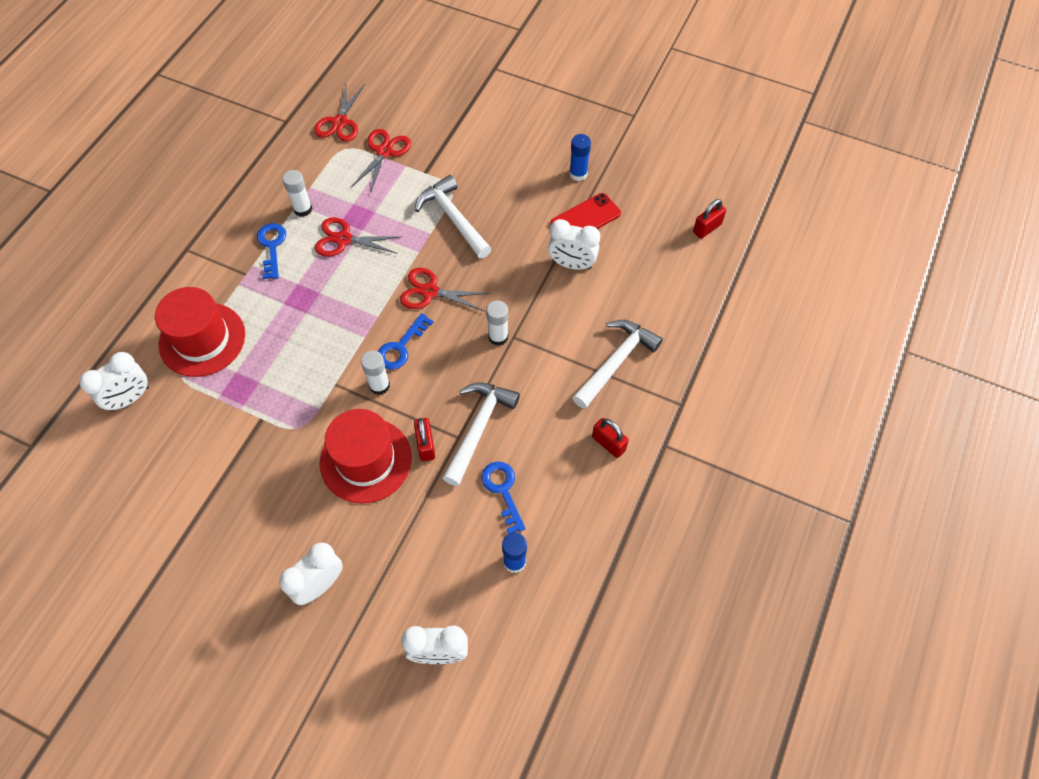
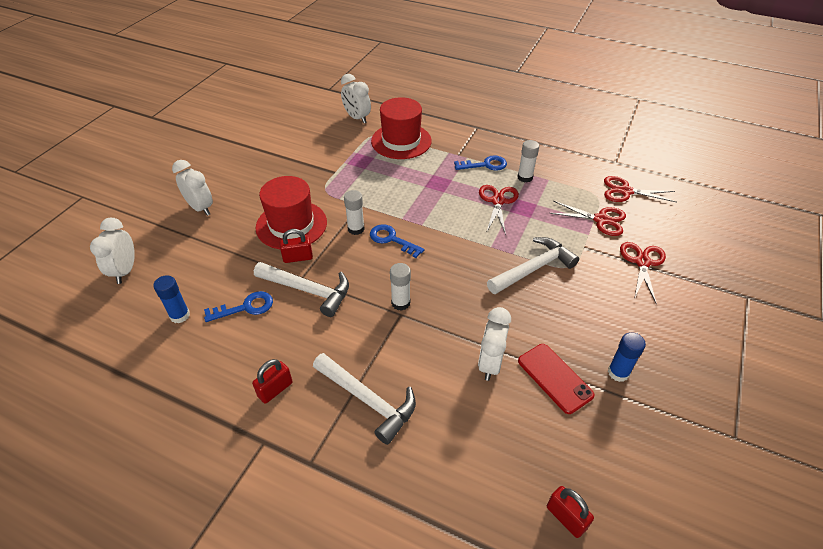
camera: 90 degrees right, 15 degrees down
(430, 292) = (448, 255): red scissors -> red scissors (642, 262)

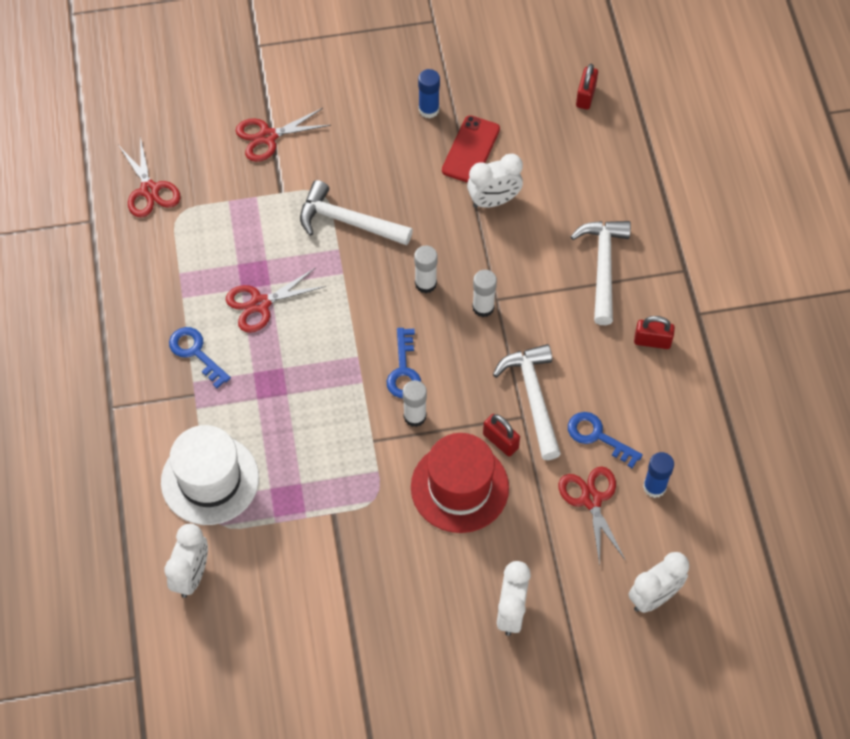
camera: 125 degrees left, 15 degrees up
(401, 141) = (210, 480): red hat -> white hat
(525, 177) = (192, 299): white glue stick -> white glue stick (425, 284)
(601, 220) = (222, 194): red scissors -> red scissors (591, 499)

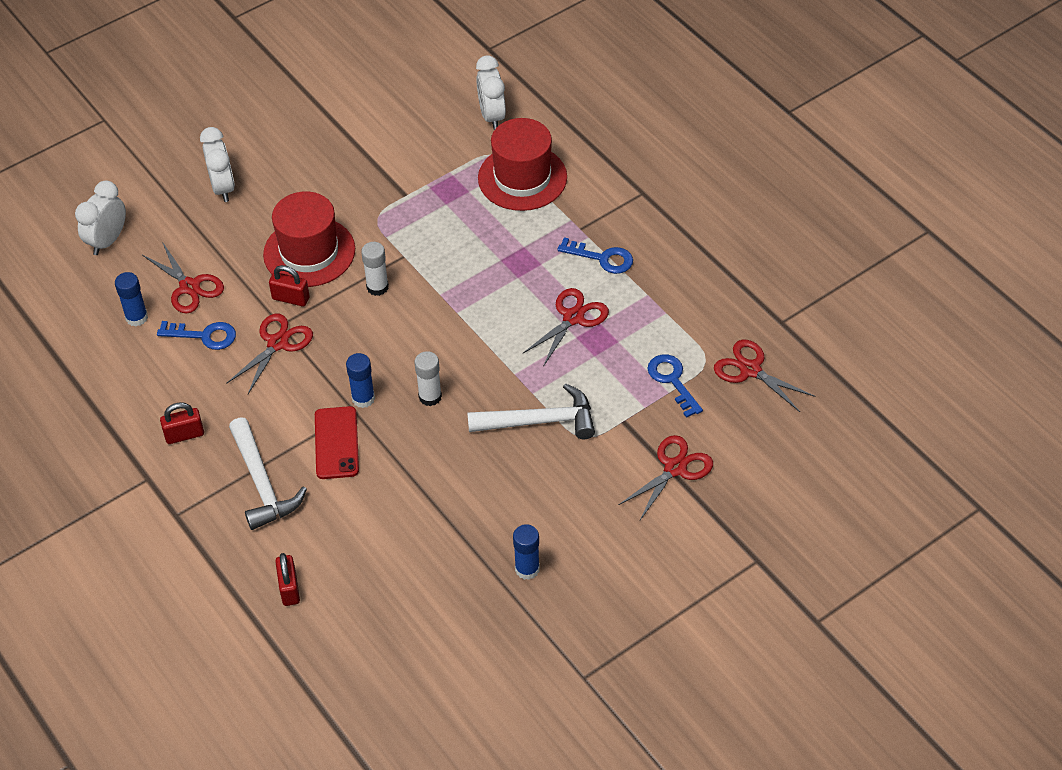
camera: 155 degrees right, 10 degrees down
(210, 480) = (522, 178): white hat -> red hat
(404, 370) = (408, 318): blue key -> blue key (672, 381)
(470, 150) = (457, 544): red phone -> red phone (336, 443)
(483, 307) = (363, 398): white glue stick -> blue glue stick
(493, 201) = (405, 502): white clock -> none
(533, 397) = (278, 343): white hammer -> red scissors
(585, 96) = (362, 661): red padlock -> red padlock (289, 589)

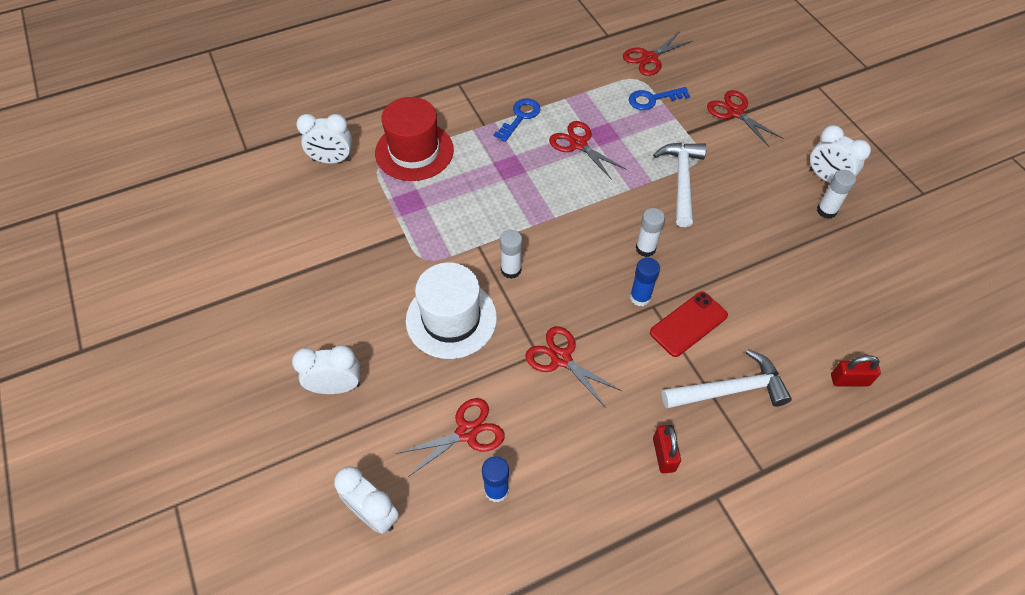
camera: 80 degrees left, 5 degrees up
(204, 336) = (537, 424): blue key -> none
(291, 298) = (506, 341): red padlock -> none
(309, 252) = (451, 319): red hat -> white hat
(336, 443) = (688, 324): red phone -> red phone turned 45 degrees counterclockwise
(527, 569) = (826, 211): blue glue stick -> white glue stick
(582, 569) = (826, 178): none -> white clock

